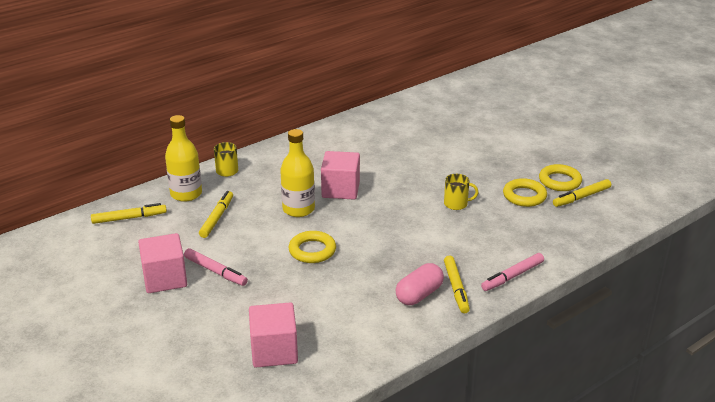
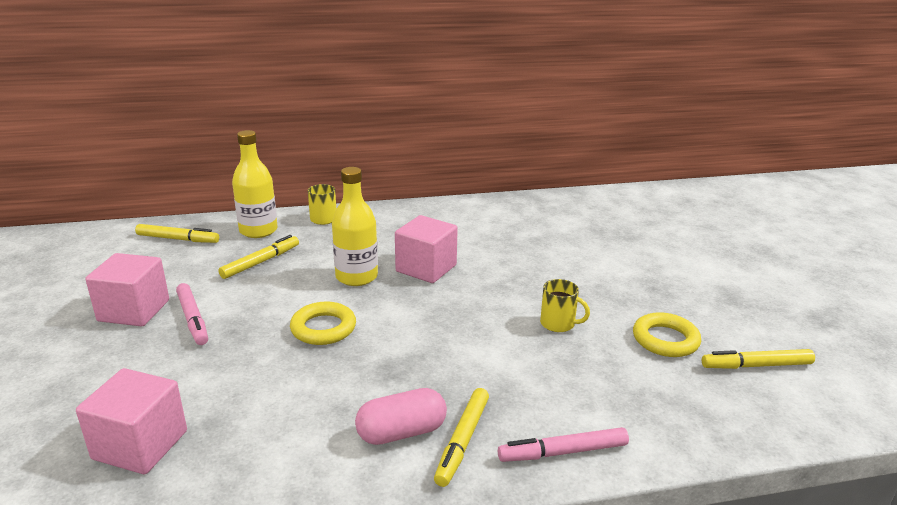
camera: 25 degrees right, 5 degrees down
(559, 181) = (734, 334): yellow ring -> none

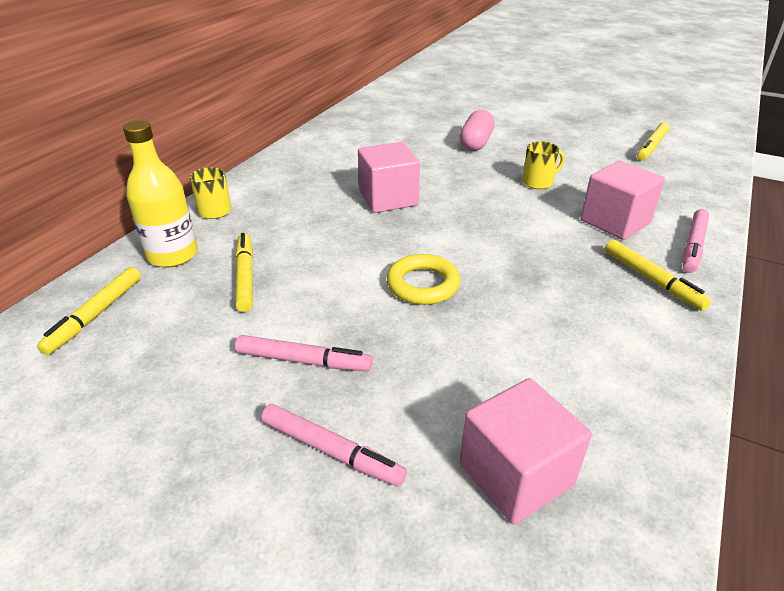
camera: 50 degrees left, 10 degrees up
(117, 364) = (332, 451): none -> pink marker
(134, 311) = (223, 402): pink cube -> pink cube (615, 221)
(178, 239) = (96, 315): yellow marker -> yellow marker turned 150 degrees clockwise
(356, 277) = (355, 235): yellow bottle -> none
(401, 432) = (620, 303): pink capsule -> pink capsule (476, 143)
(665, 340) = (597, 158): yellow ring -> none

